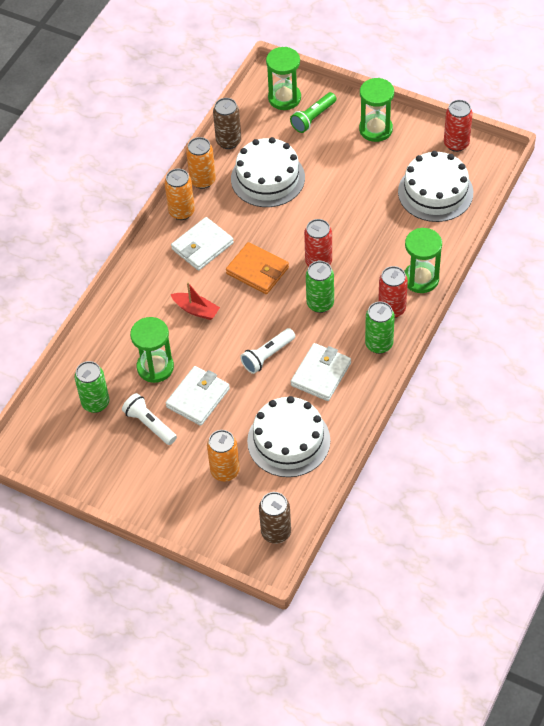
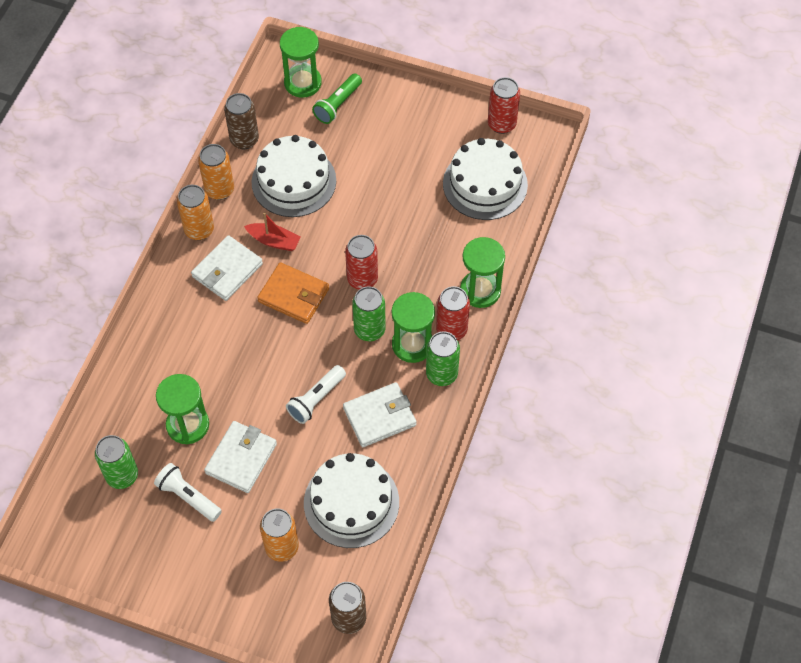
camera: 10 degrees left, 5 degrees up
(196, 310) = (228, 349): red boat -> red boat (274, 241)
(321, 374) = (379, 416): white wallet -> white wallet turned 45 degrees clockwise
(375, 129) = (410, 113): green hourglass -> green hourglass (412, 344)

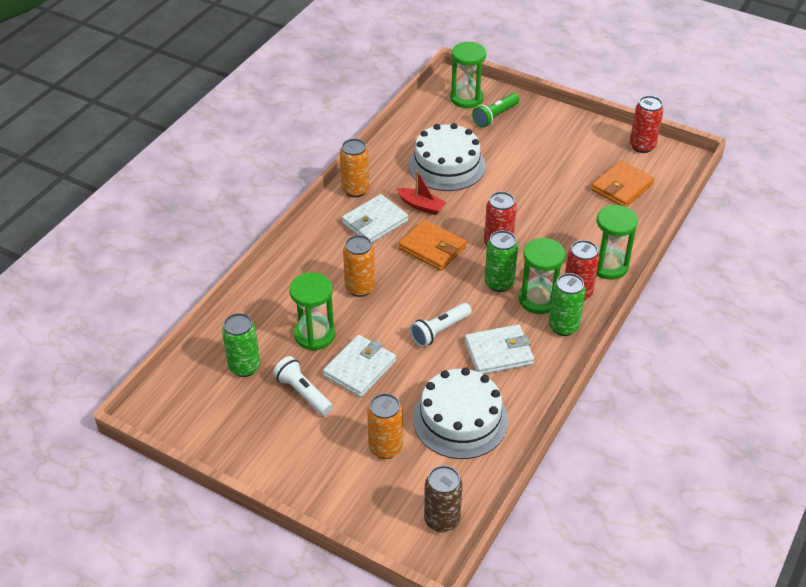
camera: 10 degrees right, 15 degrees down
(219, 190) = (379, 164): orange can -> orange can (360, 288)
(244, 140) = (408, 131): brown can -> none
(485, 184) = (622, 187): white cake -> orange wallet

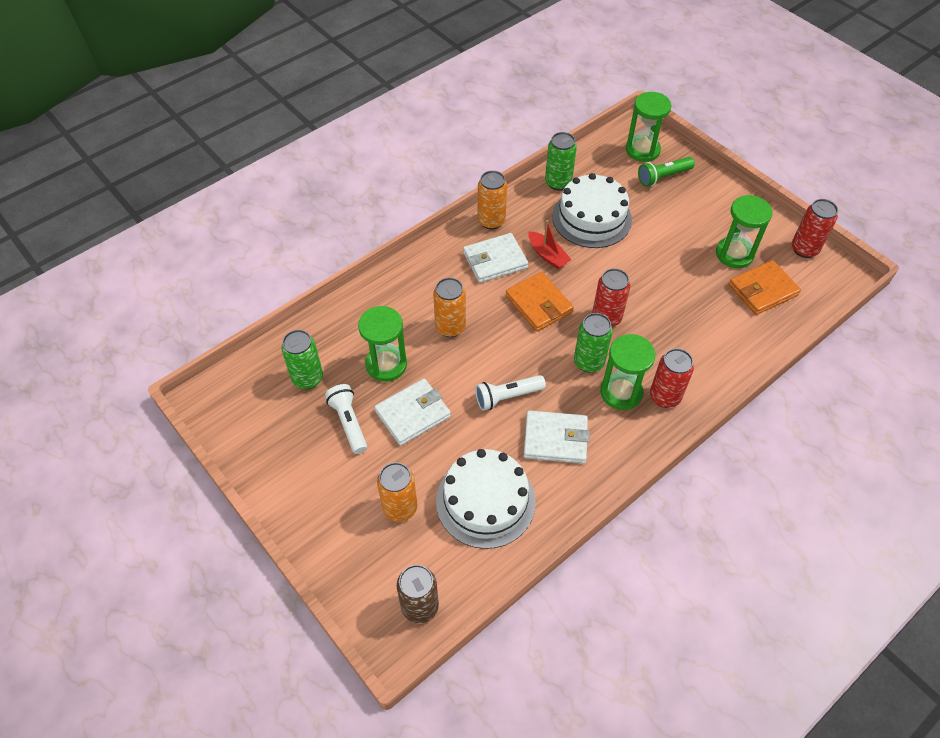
camera: 20 degrees right, 10 degrees up
(563, 326) = (634, 430): green can -> green can (558, 182)
(608, 266) = (710, 376): green hourglass -> green hourglass (734, 254)

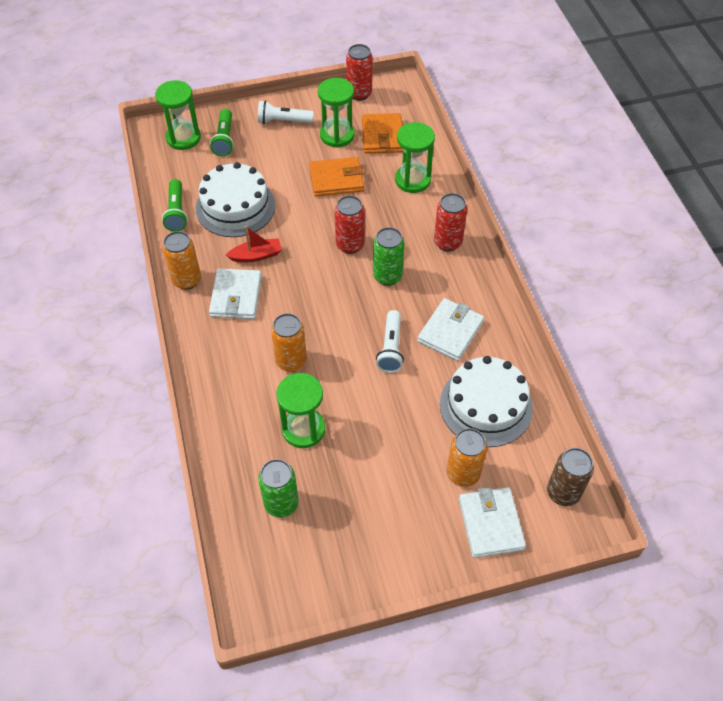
camera: 65 degrees left, 0 degrees up
(349, 423) = (353, 484): white flashlight -> white flashlight (283, 121)
(413, 414) = (370, 427): white wallet -> white wallet (490, 524)
(539, 304) = (306, 285): orange wallet -> orange wallet (336, 179)
(558, 182) = (176, 212): green can -> green flashlight
(621, 392) = (428, 268): green hourglass -> green hourglass (412, 180)

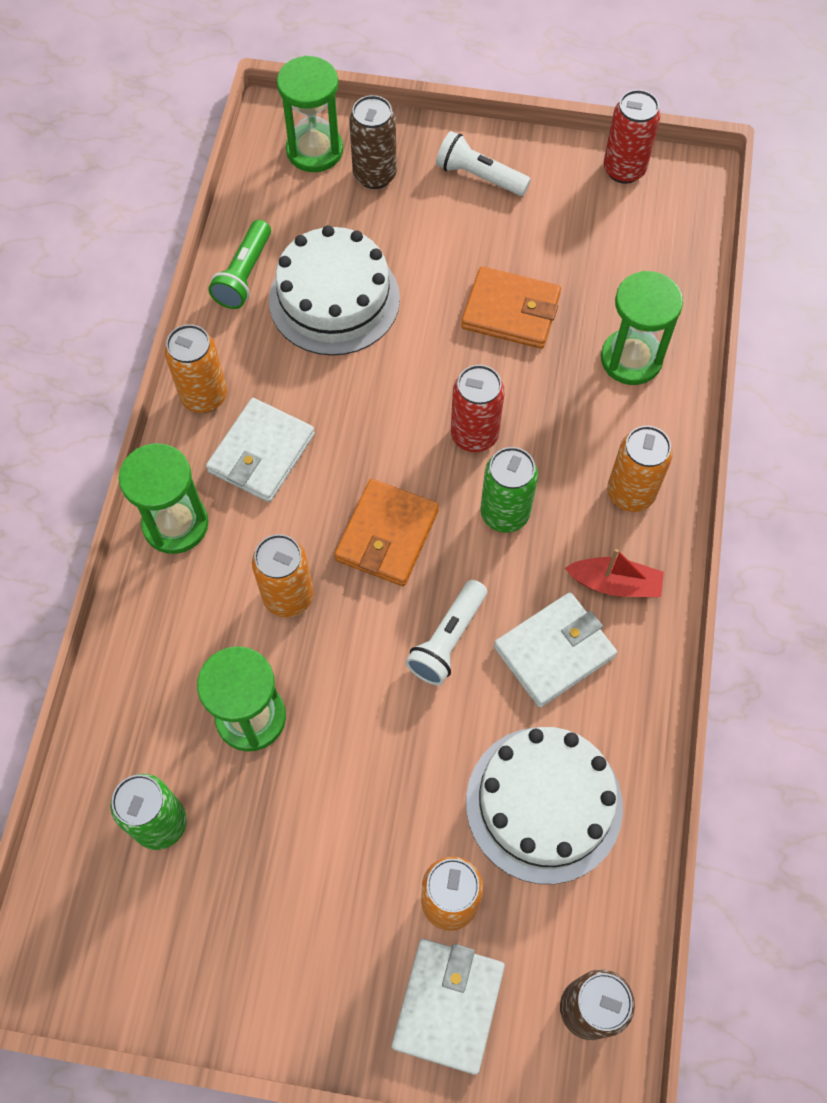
camera: 25 degrees right, 10 degrees up
(224, 139) = (374, 175): green flashlight -> brown can
(256, 255) = (324, 396): red boat -> red boat (614, 583)
(337, 135) = (551, 232): green hourglass -> green hourglass (175, 524)
(382, 136) = (622, 261): orange wallet -> orange wallet (387, 535)
(447, 242) = (630, 493): red can -> orange can

